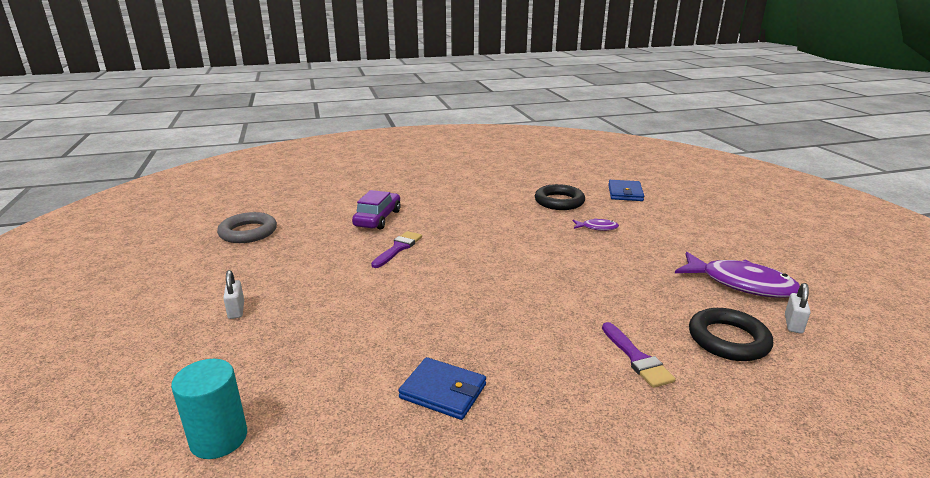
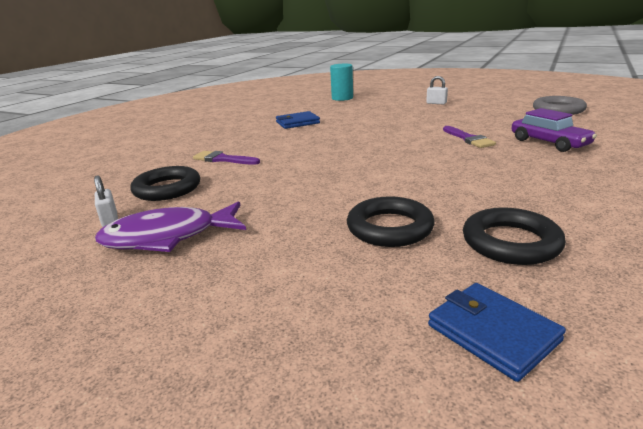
camera: 135 degrees right, 0 degrees up
(597, 228) = (389, 228): purple fish -> black ring

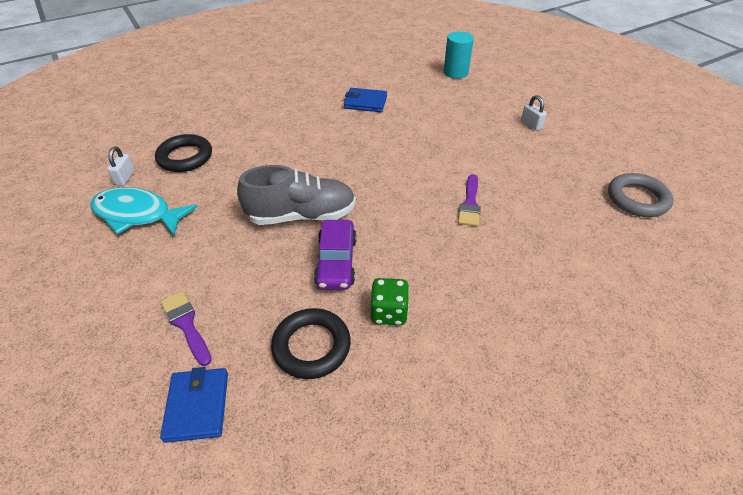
camera: 30 degrees right, 20 degrees up
(168, 237) = (137, 214): purple fish -> turquoise fish
(223, 159) = (254, 135): purple brush -> purple brush (186, 324)
(351, 182) = (301, 215): none -> grey shoe
(389, 228) = (261, 283): black ring -> none
(527, 201) = (389, 312): none -> green dice
(549, 143) = (532, 249): purple car -> purple car (336, 262)

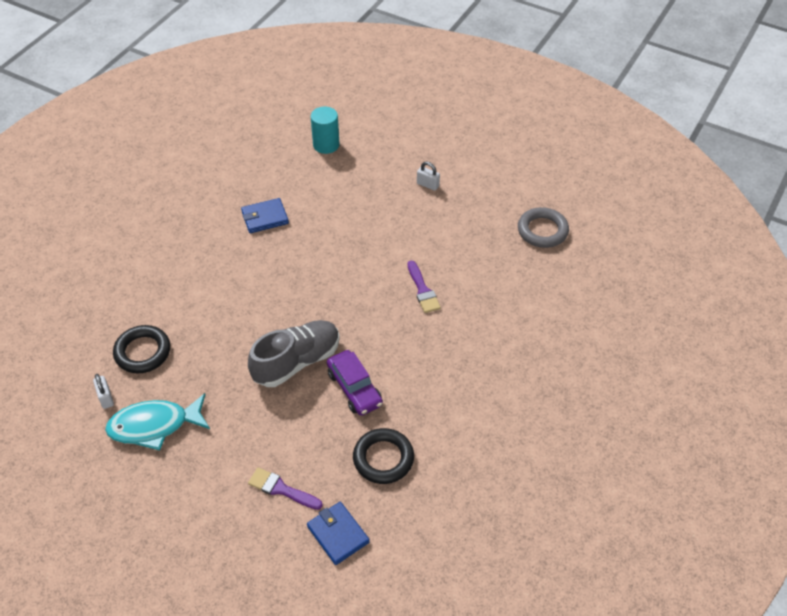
camera: 30 degrees left, 5 degrees up
(389, 312) = (419, 409): green dice -> none

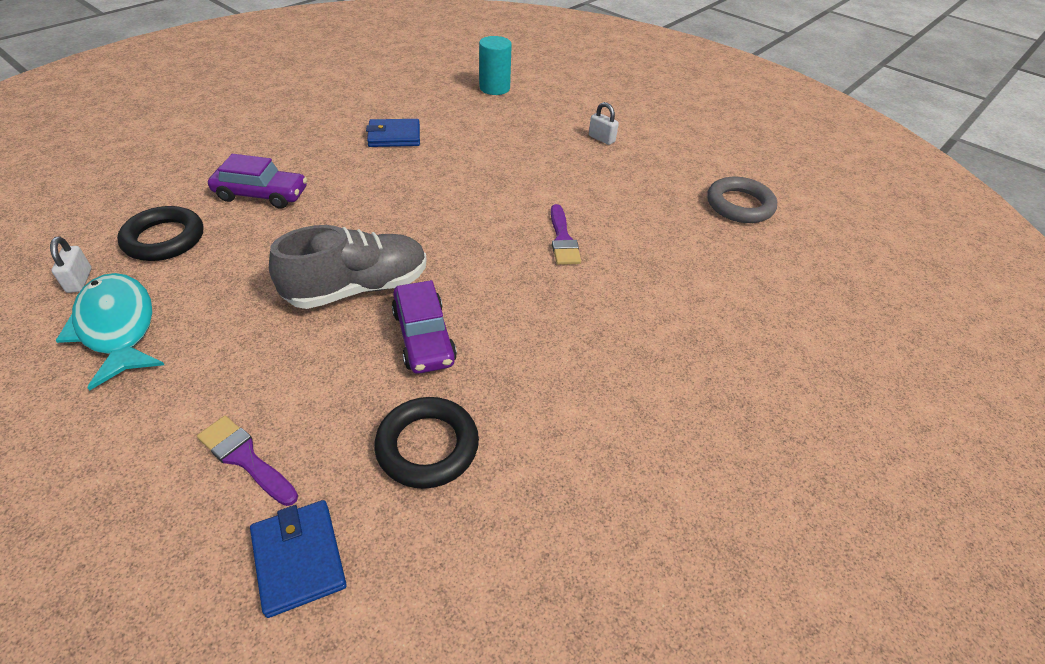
camera: 10 degrees right, 5 degrees down
(154, 426) = (117, 327): turquoise fish -> turquoise fish turned 60 degrees clockwise
(191, 298) = (261, 195): none -> purple car

